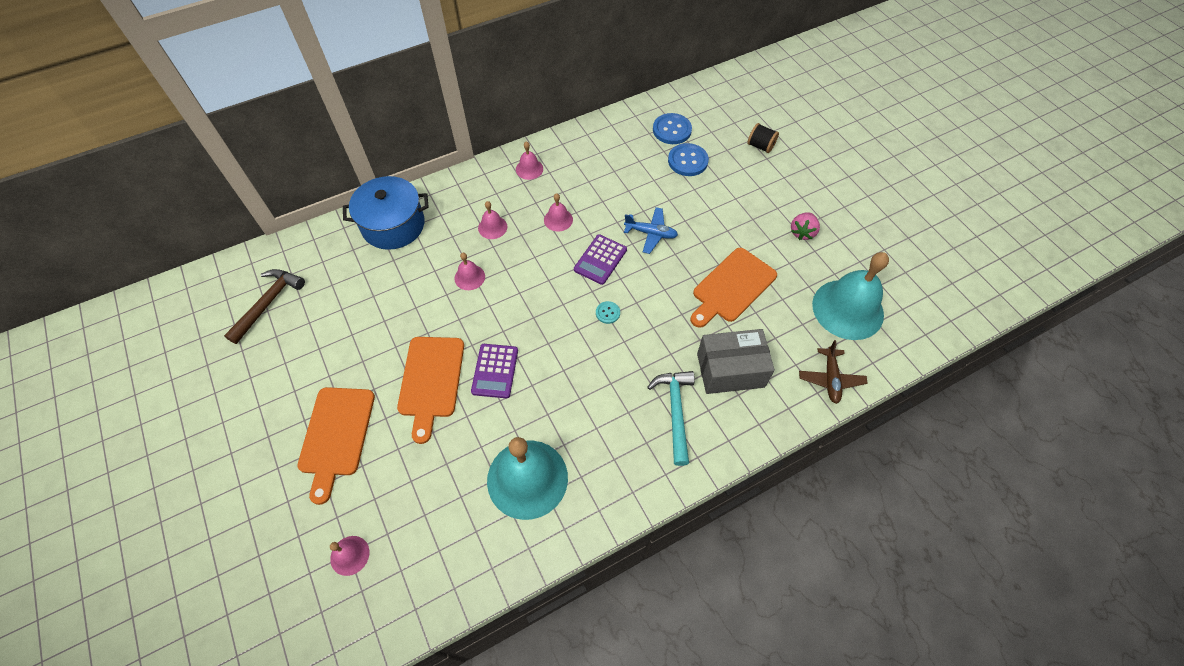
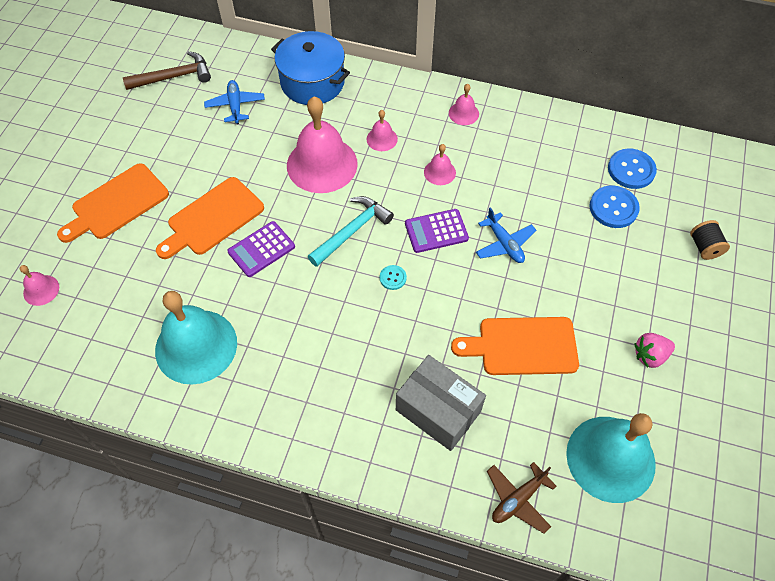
camera: 45 degrees right, 0 degrees up
(350, 286) = (235, 105): none -> blue plane
(469, 277) = (322, 164): pink bell -> pink bell, size x2.22
(675, 412) = (354, 400): turquoise hammer -> turquoise hammer (352, 231)

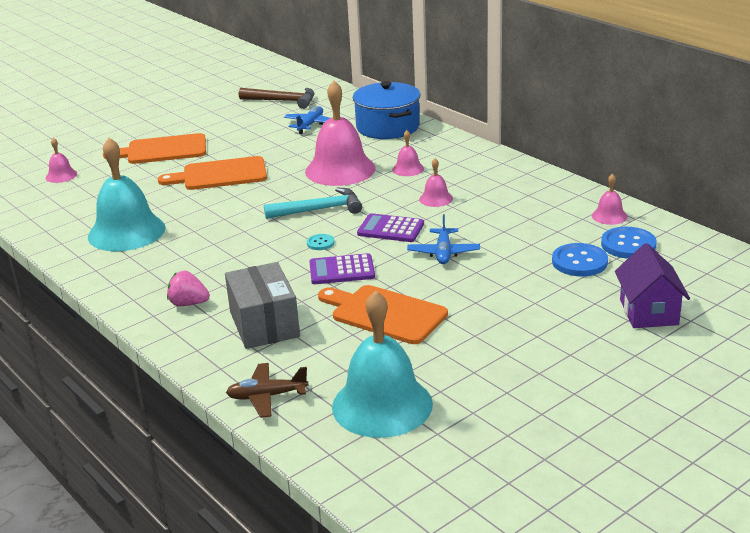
camera: 35 degrees right, 30 degrees down
(261, 249) = (236, 199): purple calculator -> purple calculator (342, 270)
(463, 113) = (500, 173): pink bell -> pink bell (609, 216)
(650, 356) = (502, 359): pink strawberry -> pink strawberry (188, 304)
(704, 247) = (648, 312): black spool -> purple house

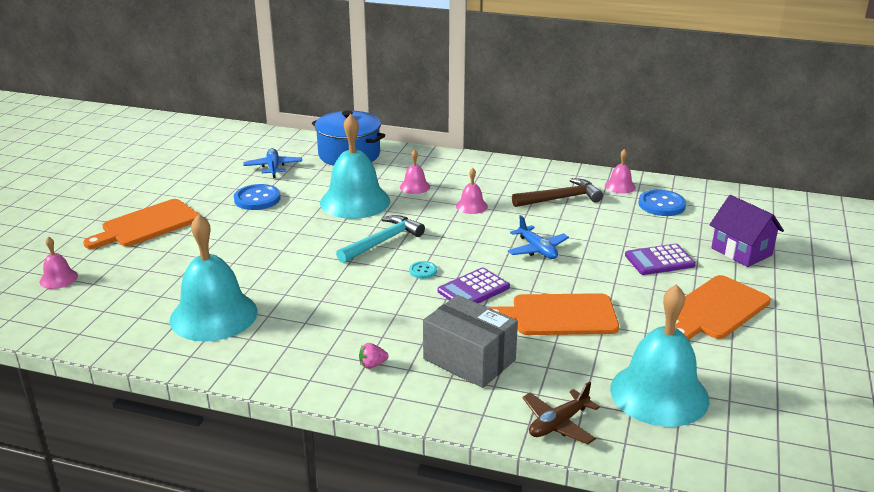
camera: 35 degrees left, 0 degrees up
(188, 304) = (372, 365): pink strawberry -> pink strawberry, size x0.65
(220, 175) = (242, 234): orange cutting board -> orange cutting board (715, 309)
(282, 101) = (216, 151): brown hammer -> brown hammer (560, 198)
(340, 170) = (355, 201): pink bell -> turquoise bell
(390, 229) = (468, 242): purple calculator -> purple calculator (659, 260)
(579, 262) = (646, 227): blue button -> blue button (257, 199)

